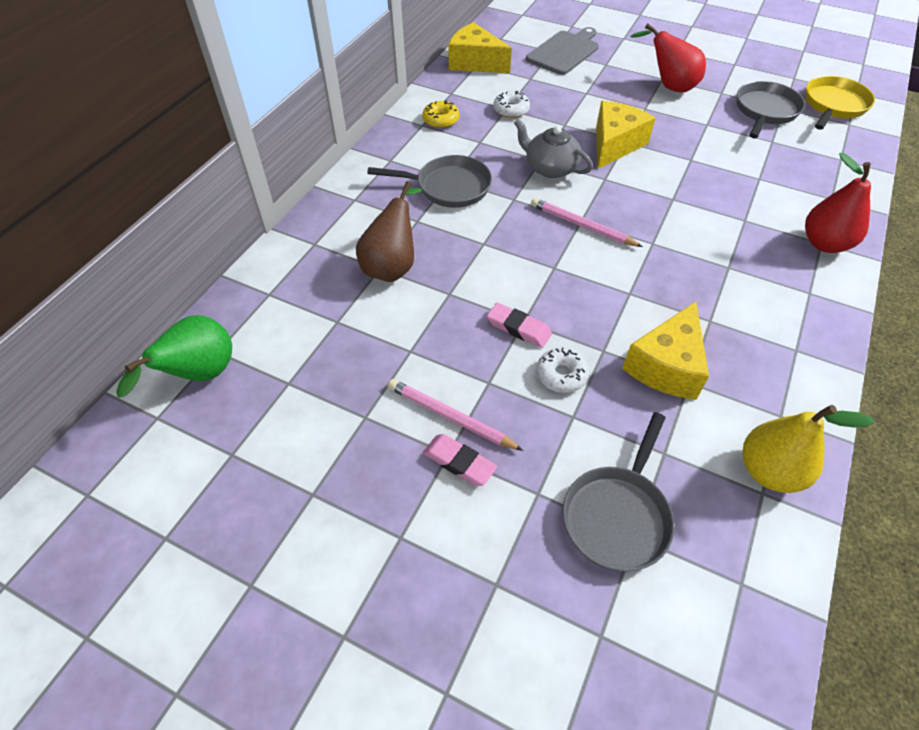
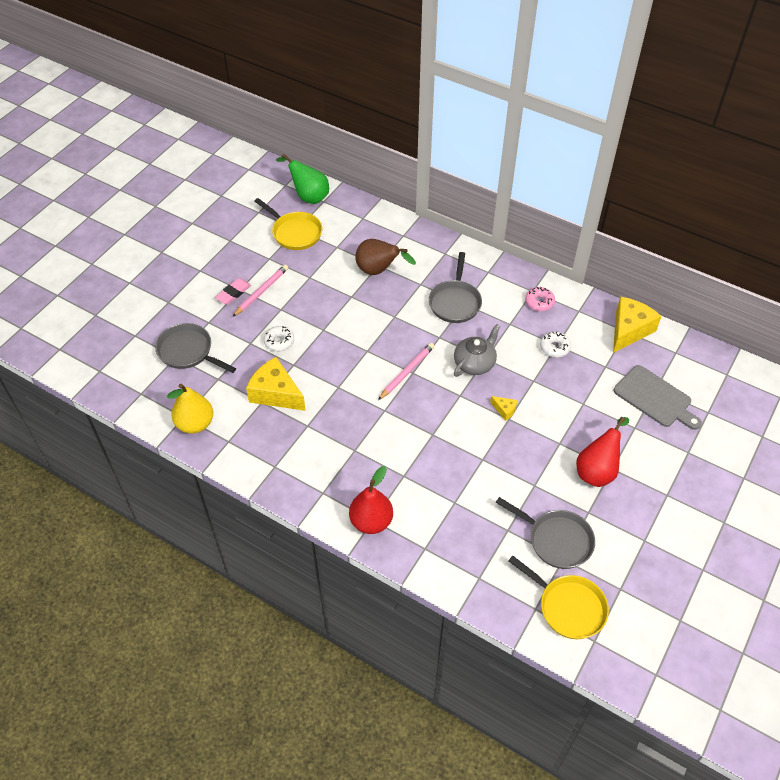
camera: 95 degrees right, 0 degrees up
(298, 385) = (295, 233): none -> yellow pan
(441, 120) = (539, 302): yellow donut -> pink donut
(518, 328) = (318, 326): pink eraser -> none
(615, 144) = (504, 410): yellow cheese -> yellow cheese, size x0.45

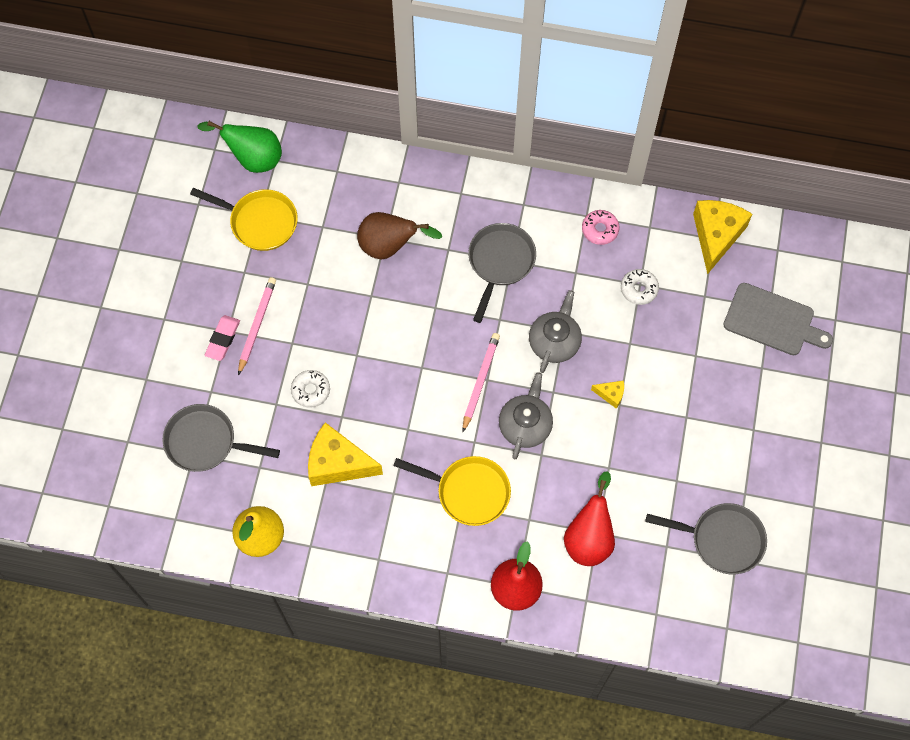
camera: 20 degrees left, 15 degrees up
(429, 410) = (525, 425): none -> grey teapot
(455, 302) = (500, 262): grey pan -> grey pan turned 150 degrees counterclockwise
(568, 607) = (759, 614): yellow pan -> yellow pan (468, 492)
(597, 470) = (738, 438): red pear -> red pear (589, 537)

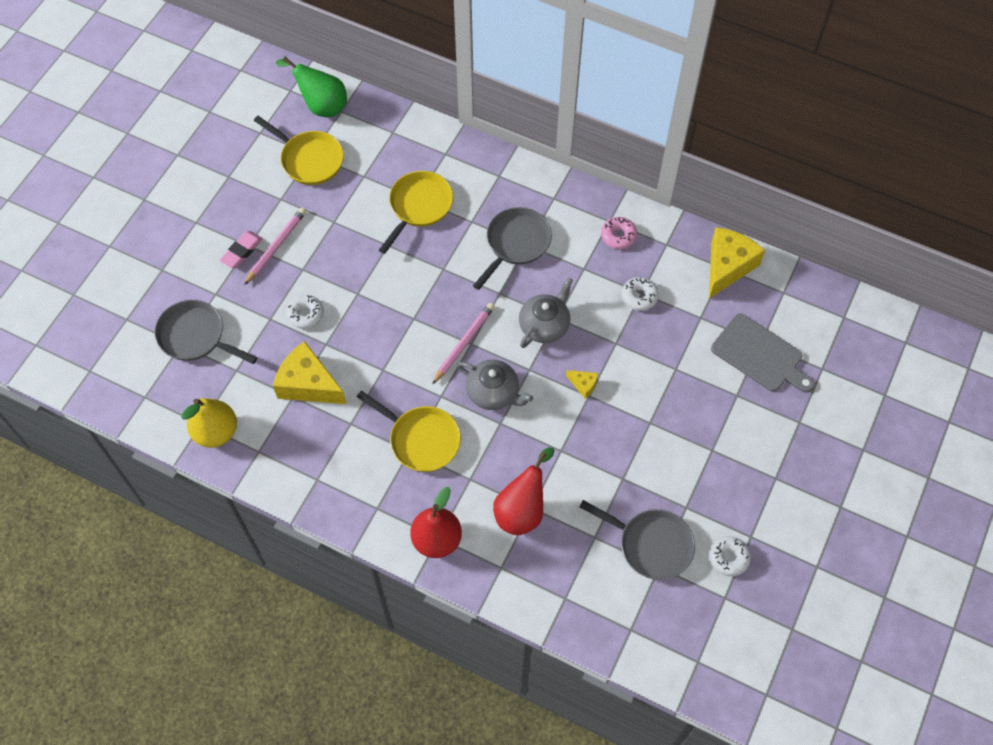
camera: 15 degrees right, 5 degrees down
(389, 246) = (419, 207): brown pear -> yellow pan
(525, 425) = (493, 392): grey teapot -> grey teapot turned 90 degrees clockwise
(798, 533) = (728, 558): none -> white donut

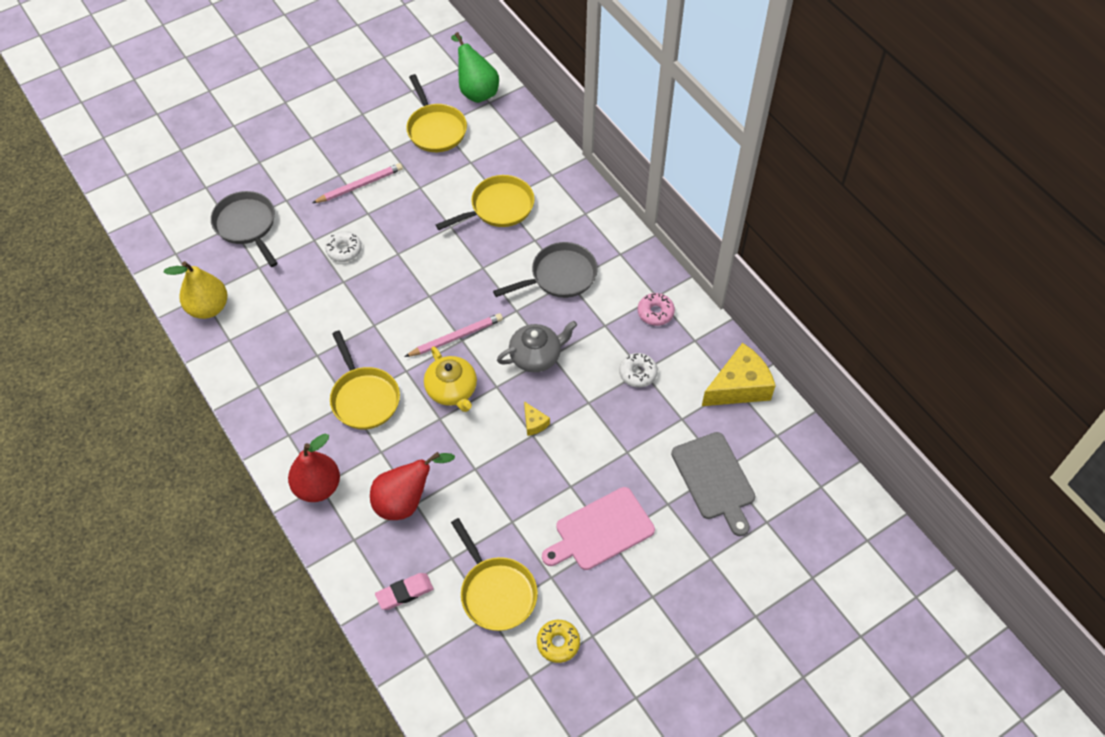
camera: 30 degrees right, 5 degrees down
(242, 251) = (330, 177): pink eraser -> pink eraser (404, 593)
(308, 384) = (306, 306): yellow cheese -> none
(493, 392) = (452, 390): grey teapot -> yellow teapot
(651, 545) = (496, 592): grey pan -> yellow pan
(699, 446) = (601, 530): none -> pink cutting board
(728, 558) = (558, 643): white donut -> yellow donut

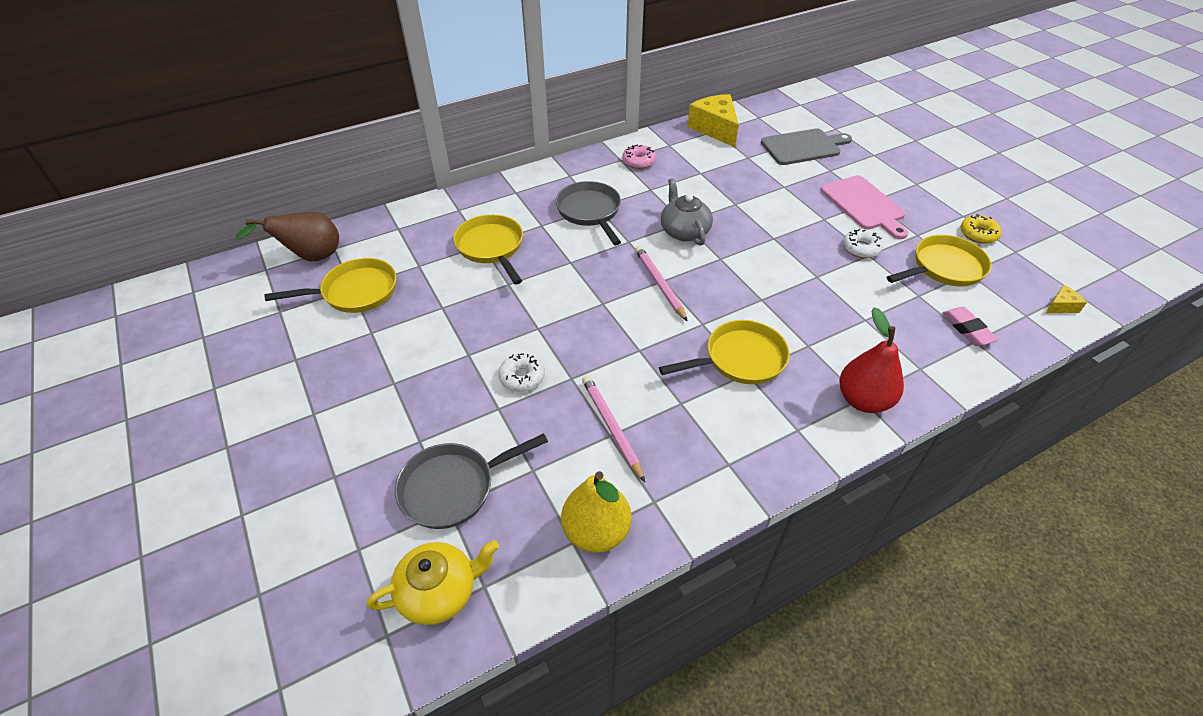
camera: 85 degrees left, 10 degrees down
(360, 185) = (420, 362): pink pencil -> pink pencil (611, 427)
(406, 501) = (864, 326): red pear -> none
(452, 390) = (726, 289): yellow teapot -> yellow teapot (439, 591)
(476, 91) = (311, 257): green pear -> brown pear
(534, 423) = (760, 236): yellow cheese -> yellow cheese (1061, 306)
(637, 373) = (703, 175): white donut -> white donut (861, 248)

